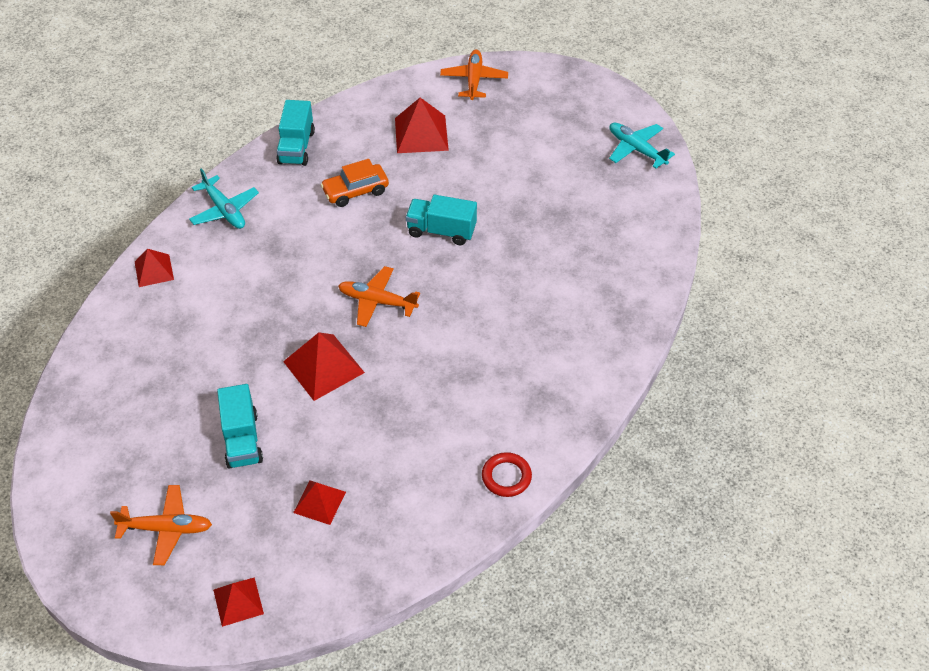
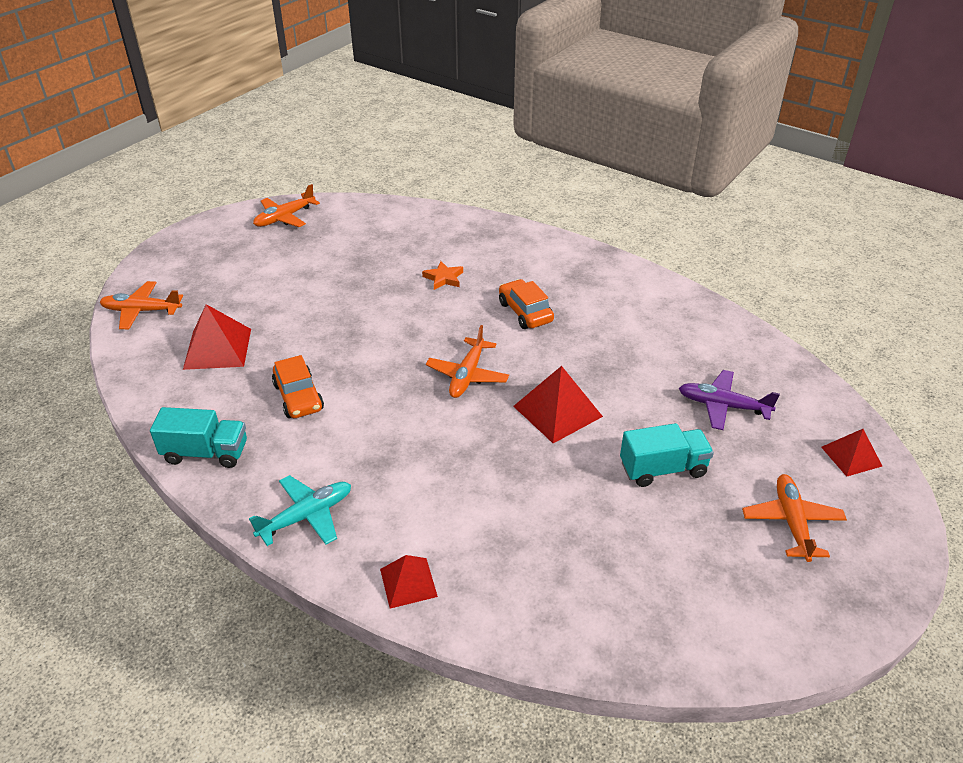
camera: 90 degrees left, 10 degrees down
(319, 502) = (723, 406): red pyramid -> purple plane
(441, 231) = (371, 333): turquoise truck -> none
(474, 347) = (525, 312): none -> orange car
(506, 477) = (664, 295): red ring -> none
(532, 281) = (444, 278): none -> orange star
(636, 149) = (285, 218): turquoise plane -> orange plane

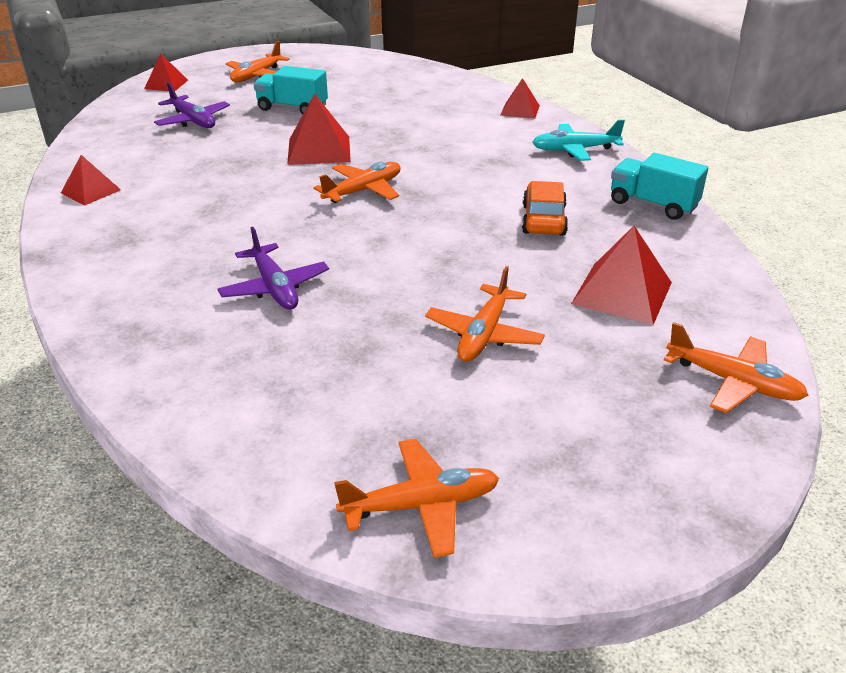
camera: 150 degrees left, 5 degrees down
(297, 292) = (484, 334): none -> orange plane
(444, 278) = (275, 287): orange star -> purple plane
(525, 312) = (237, 222): orange car -> none
(662, 300) = (90, 191): none -> red pyramid

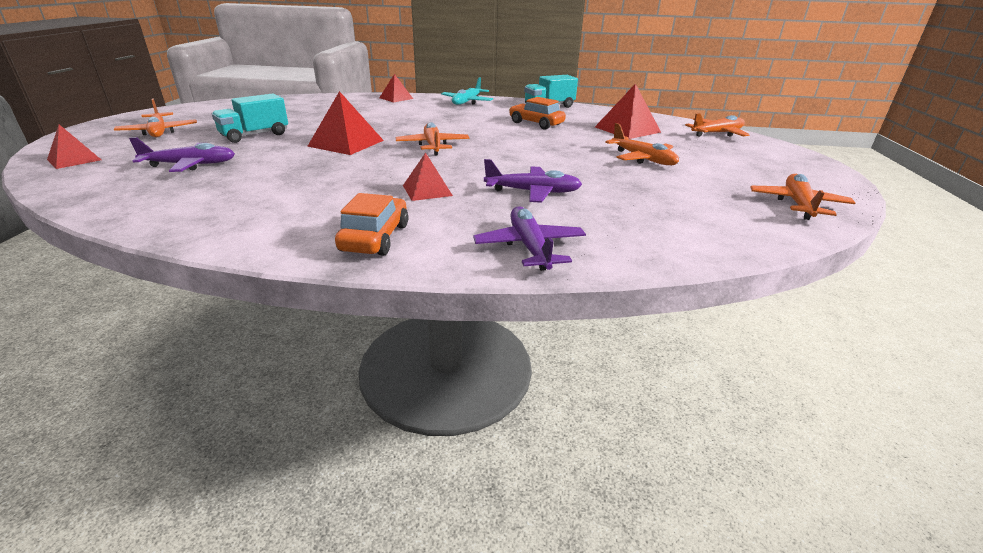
camera: 60 degrees left, 5 degrees down
(90, 191) = (244, 226): red pyramid -> red pyramid (427, 190)
(102, 247) = (375, 238): none -> orange car
(129, 323) = (529, 247): none -> purple plane

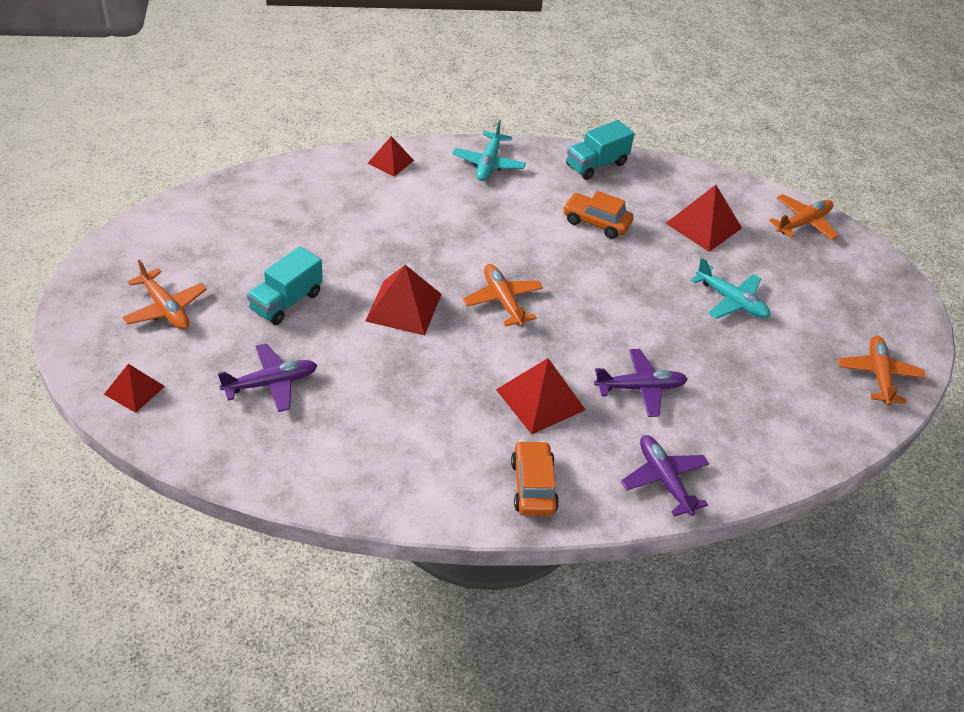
camera: 15 degrees left, 15 degrees up
(427, 190) = (540, 399): red pyramid -> red pyramid, size x1.60
(643, 159) = (731, 301): orange plane -> turquoise plane

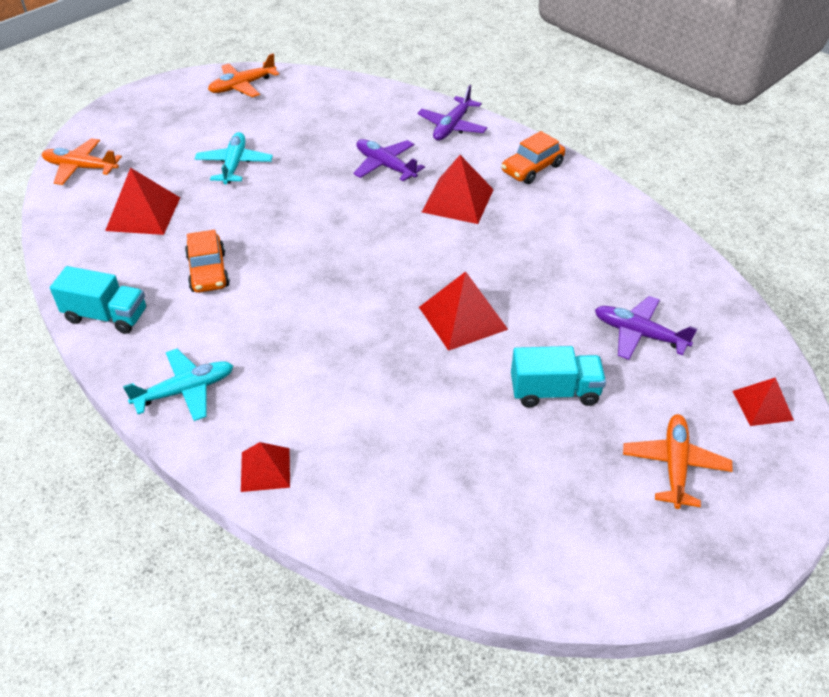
camera: 125 degrees left, 0 degrees up
(503, 301) = (381, 270): orange plane -> none

